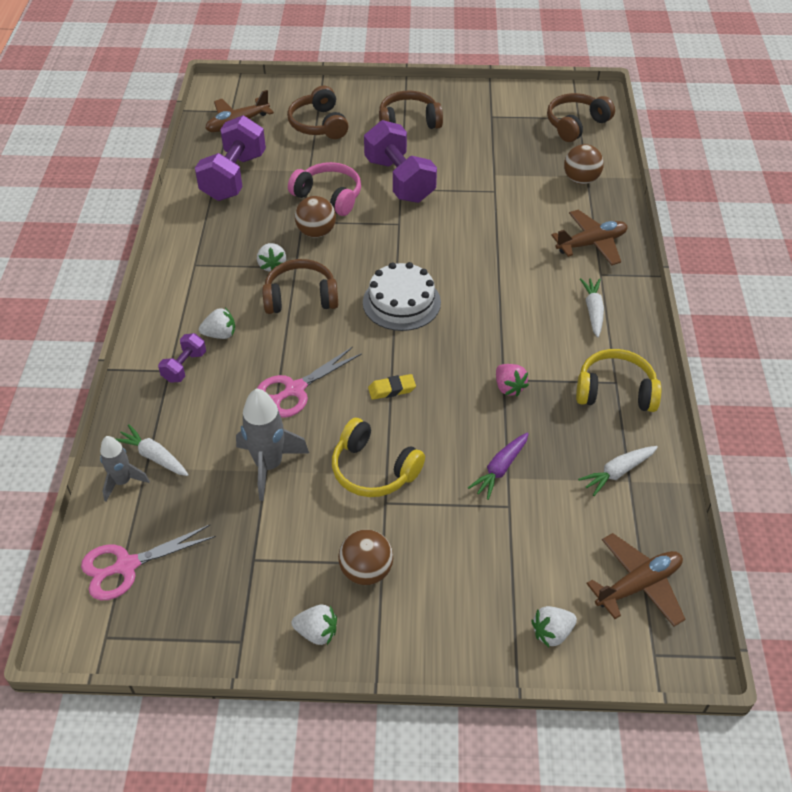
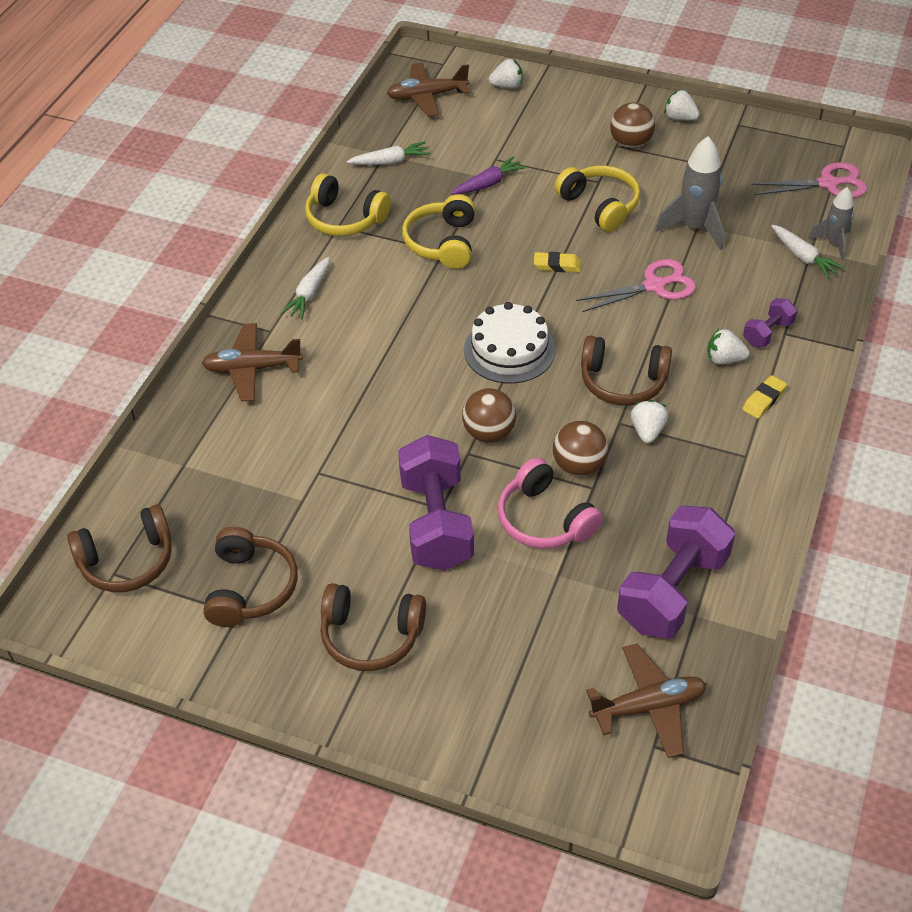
camera: 160 degrees left, 0 degrees up
(184, 308) = (764, 400): none -> yellow eraser
(319, 124) = (515, 669): brown headphones -> brown headphones (250, 588)
(509, 387) = (442, 243): pink strawberry -> yellow headphones
(581, 180) = (195, 461): brown ball -> brown ball (489, 433)

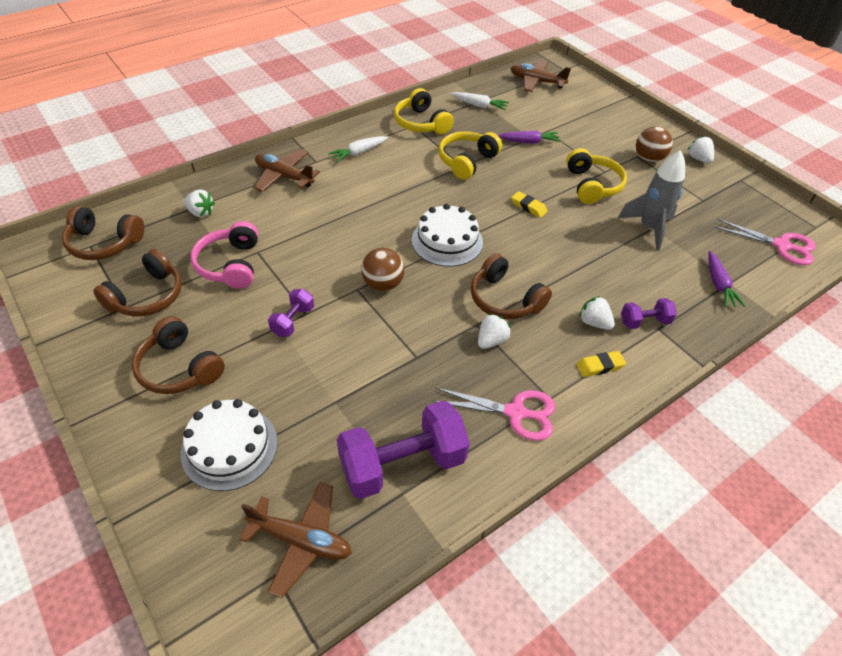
camera: 30 degrees right, 0 degrees up
(436, 523) = (293, 321): purple dumbbell -> purple dumbbell, size x0.49
(503, 674) = (229, 447): none -> white cake
(507, 86) = (593, 95): white strawberry -> white strawberry (200, 212)
(544, 520) = (362, 359): pink headphones -> pink headphones (230, 265)
(579, 465) = (421, 337): brown ball -> none
(654, 286) = (585, 250): pink scissors -> pink scissors (515, 413)
(803, 257) = (719, 284): white carrot -> purple carrot
(833, 243) = (752, 286): grey rocket -> none

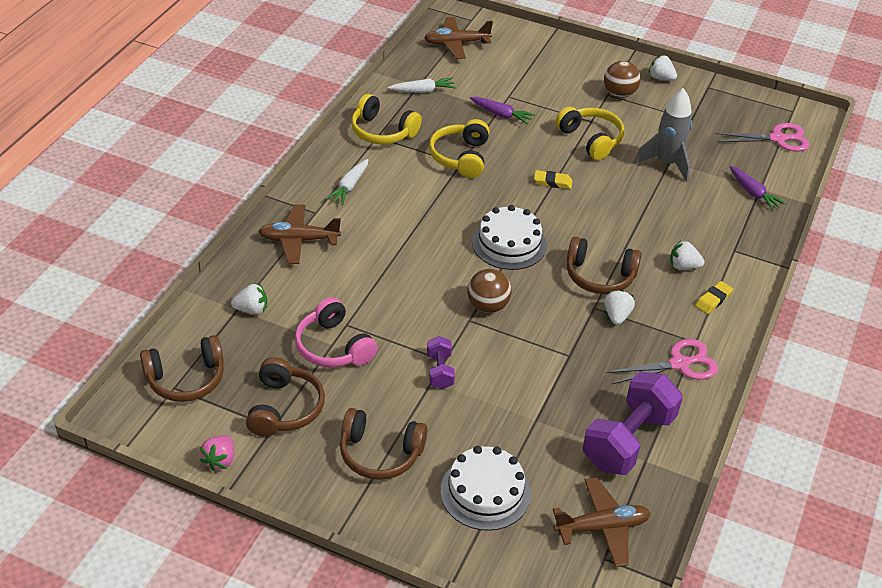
camera: 30 degrees left, 5 degrees down
(61, 315) = (220, 460): none -> pink strawberry
(529, 142) = (501, 115): purple carrot -> purple carrot turned 60 degrees clockwise
(644, 322) = (720, 249): purple dumbbell -> none

